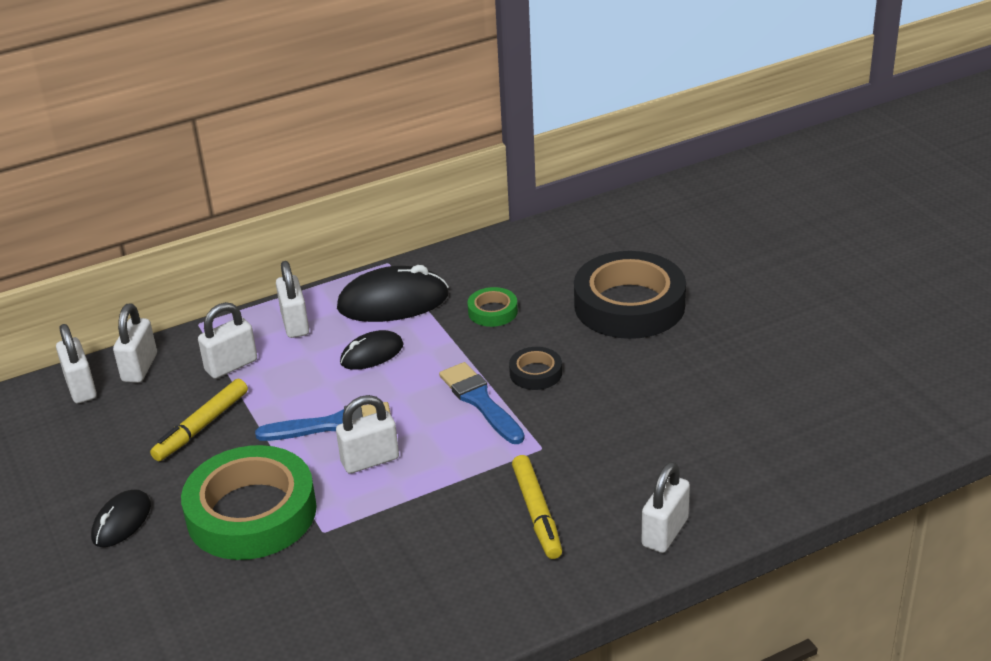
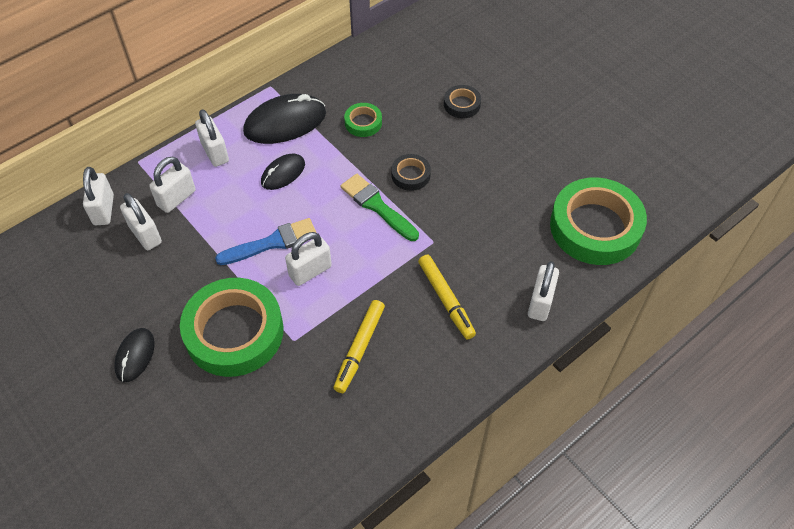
camera: 15 degrees left, 20 degrees up
(81, 388) = (62, 235): white padlock -> white padlock (145, 234)
(201, 426) = (171, 258): yellow marker -> yellow marker (359, 349)
(480, 401) = (377, 206): blue brush -> green brush
(629, 305) = (462, 104): black tape -> black tape, size x0.45
(769, 457) = (595, 227): none -> green tape

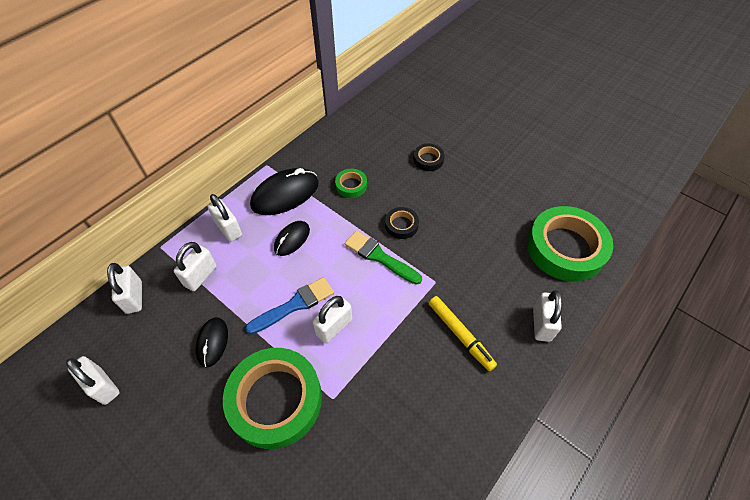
camera: 10 degrees left, 0 degrees up
(135, 356) = (183, 442): black mouse -> black mouse (212, 342)
(145, 234) = (176, 315): white padlock -> white padlock (103, 386)
(359, 349) = (395, 397): yellow marker -> none

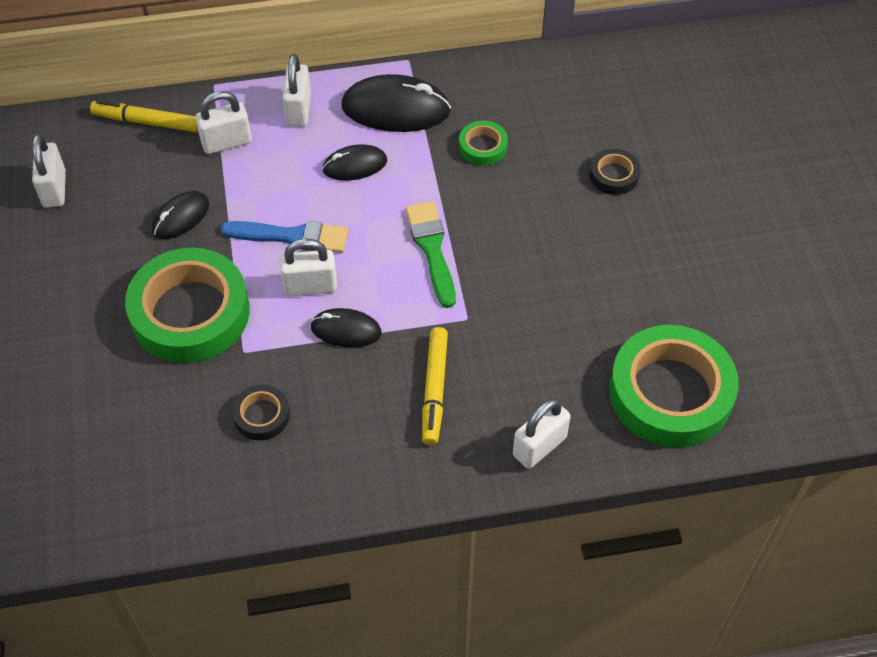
camera: 40 degrees right, 0 degrees up
(134, 297) = (147, 122): white padlock -> yellow marker
(379, 338) = (346, 330): none -> black mouse
(401, 225) = (494, 231): black tape -> black tape (261, 415)

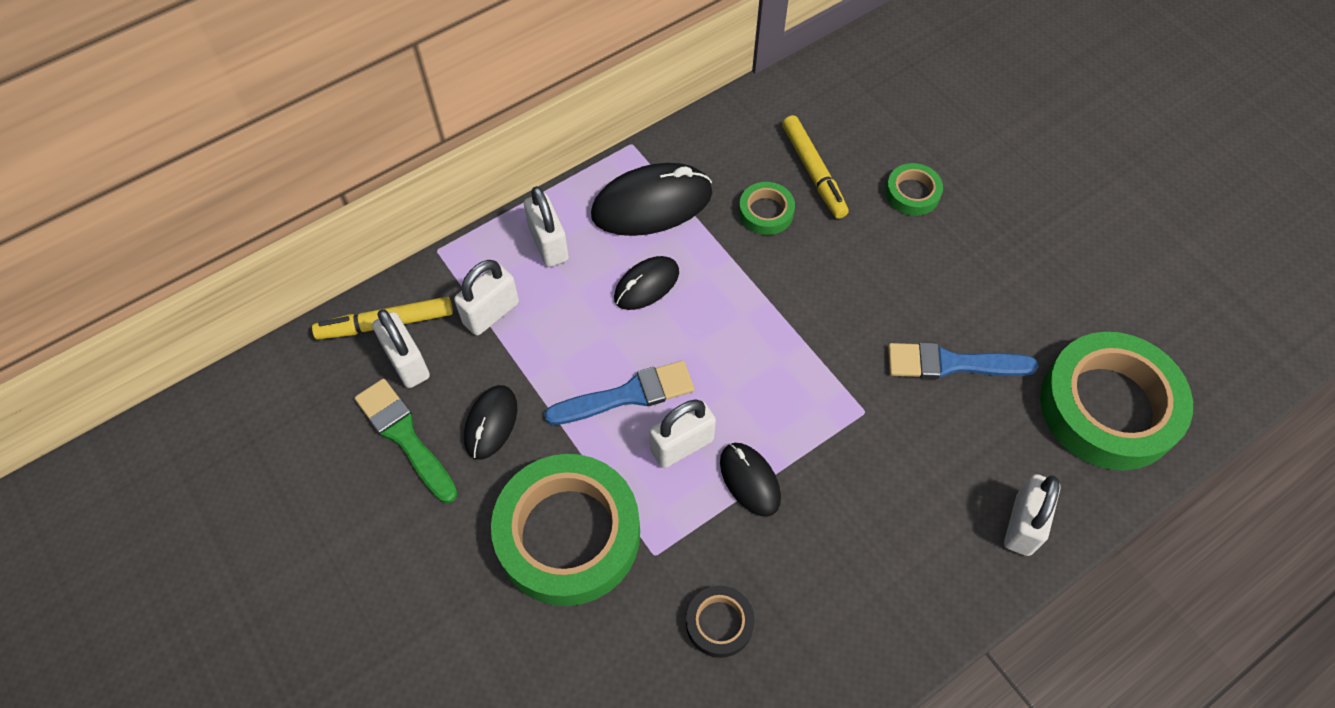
camera: 25 degrees left, 5 degrees up
(54, 189) = (322, 449): white padlock -> white padlock (407, 362)
(346, 330) = (749, 480): black mouse -> black mouse turned 75 degrees clockwise
(431, 249) = (783, 348): green brush -> green brush (404, 436)
(434, 390) = (881, 508): yellow marker -> yellow marker (813, 172)
(560, 311) = (951, 364): none -> blue brush
(614, 175) = (912, 193): black tape -> green tape

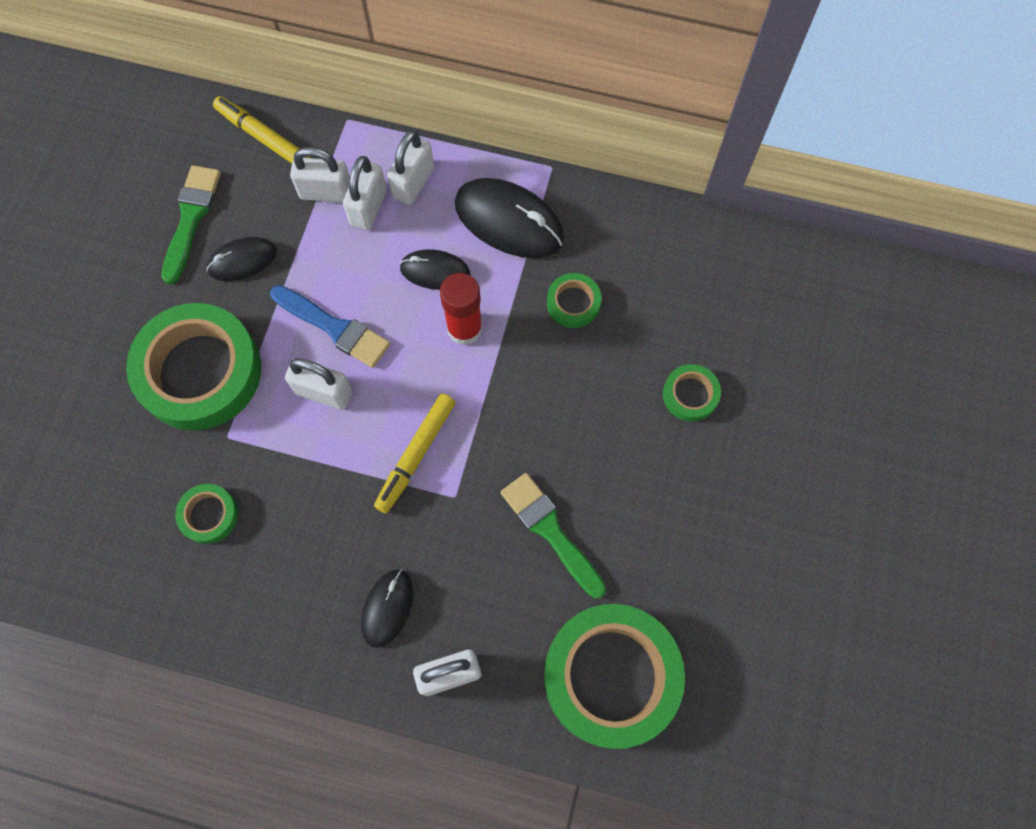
camera: 50 degrees right, 10 degrees up
(407, 362) = (245, 174): white padlock -> white padlock (368, 208)
(719, 300) = (464, 328): none -> red glue stick
(719, 623) = (209, 515): black tape -> green tape
(749, 480) = (332, 457): black mouse -> black mouse (387, 608)
(813, 172) = (643, 309): yellow marker -> yellow marker (416, 455)
(951, 364) = (550, 531): blue brush -> green brush

